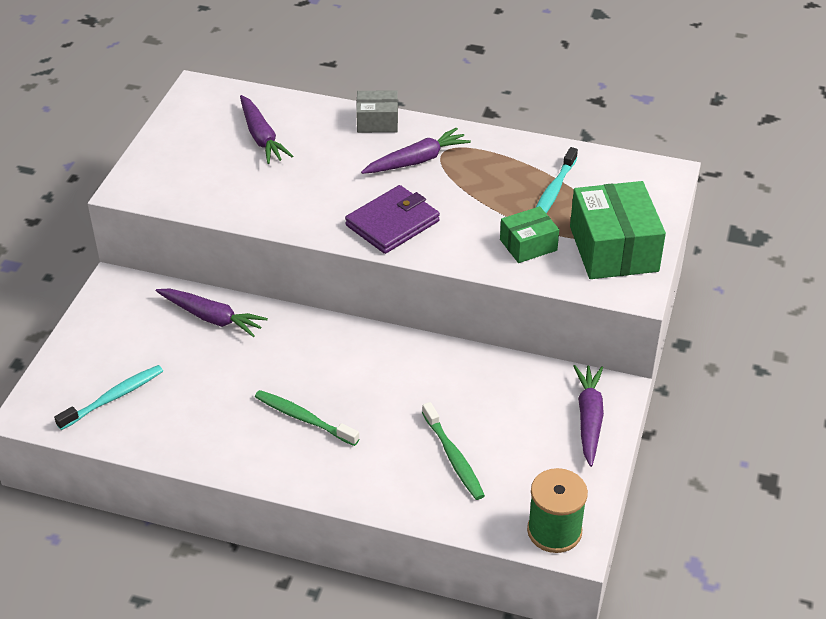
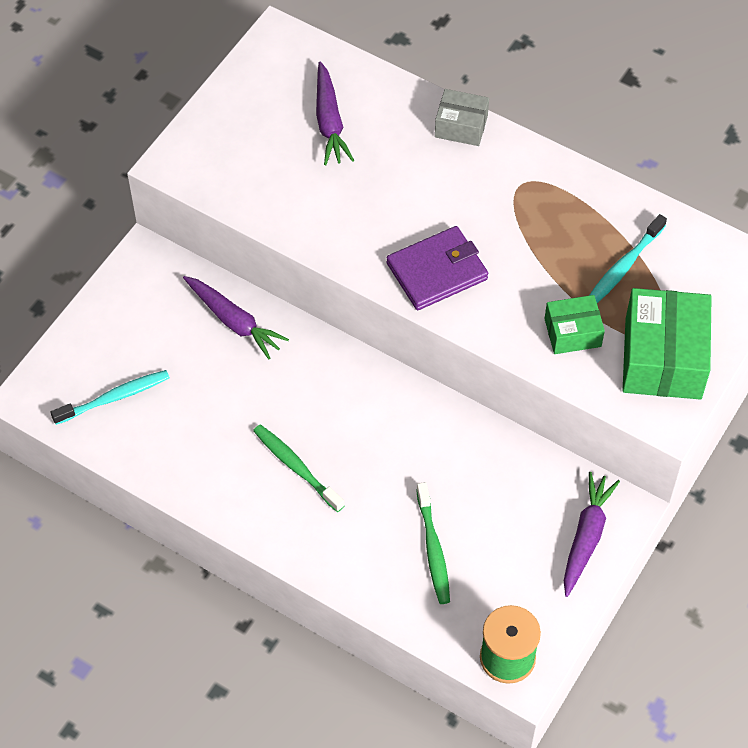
camera: 15 degrees right, 15 degrees up
(417, 160) = (488, 191): purple carrot -> none

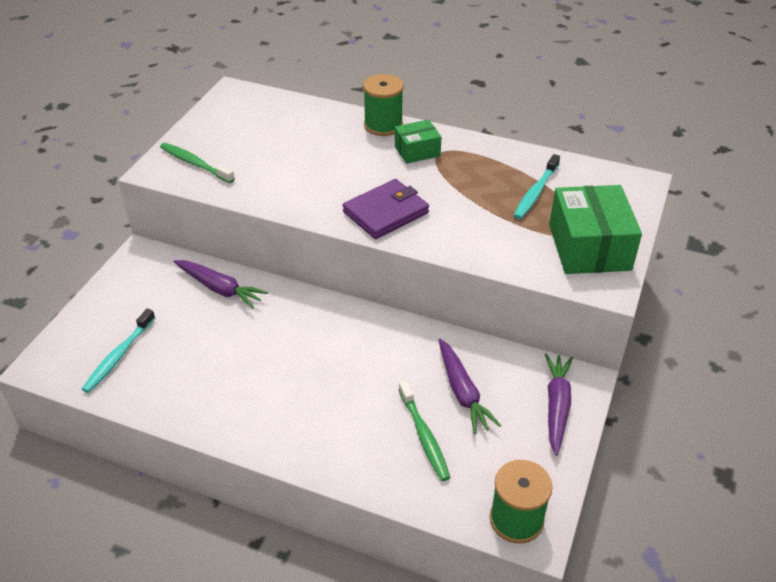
camera: 10 degrees left, 15 degrees down
(114, 397) = (118, 356): turquoise toothbrush -> turquoise toothbrush turned 150 degrees clockwise
(296, 467) = (288, 387): green toothbrush -> green toothbrush (195, 163)
(329, 122) = (280, 133): purple carrot -> purple carrot (462, 392)
(461, 126) = (383, 125): grey box -> green spool
(572, 332) = (509, 239): green box -> green box (417, 151)

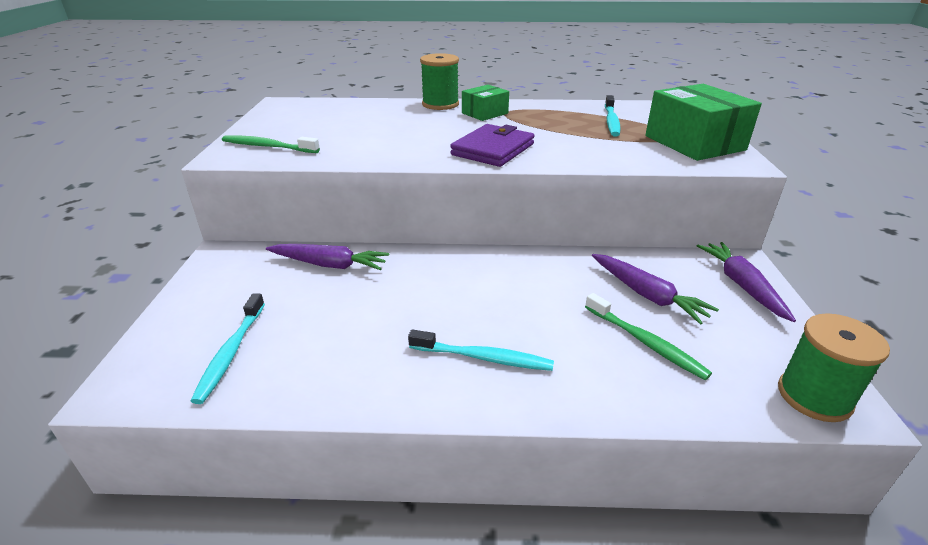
camera: 20 degrees left, 10 degrees down
(291, 412) = (483, 358): none -> turquoise toothbrush

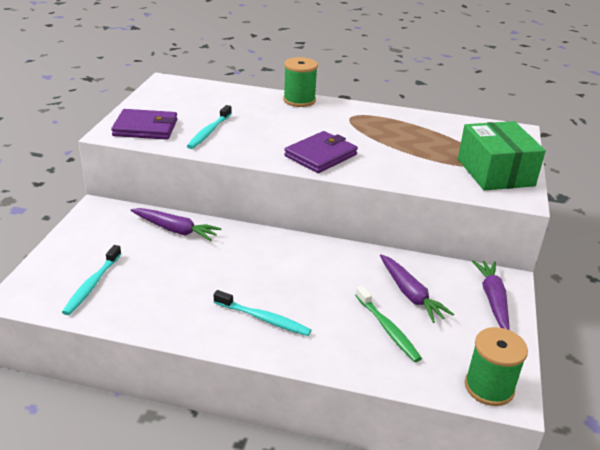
camera: 10 degrees right, 0 degrees up
(268, 147) = (145, 128): green toothbrush -> purple wallet
(485, 113) = (332, 115): green box -> none
(611, 121) = (438, 139): turquoise toothbrush -> turquoise toothbrush (209, 132)

